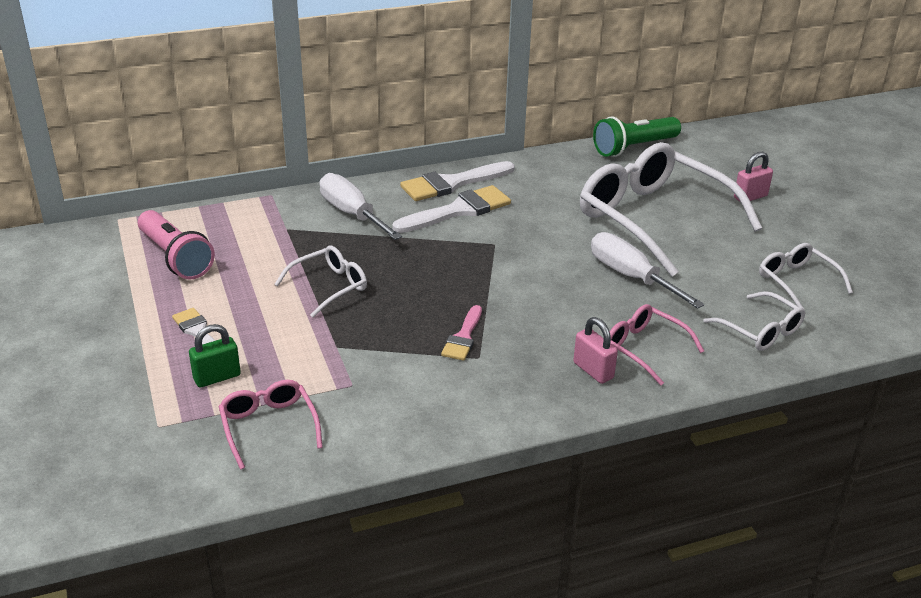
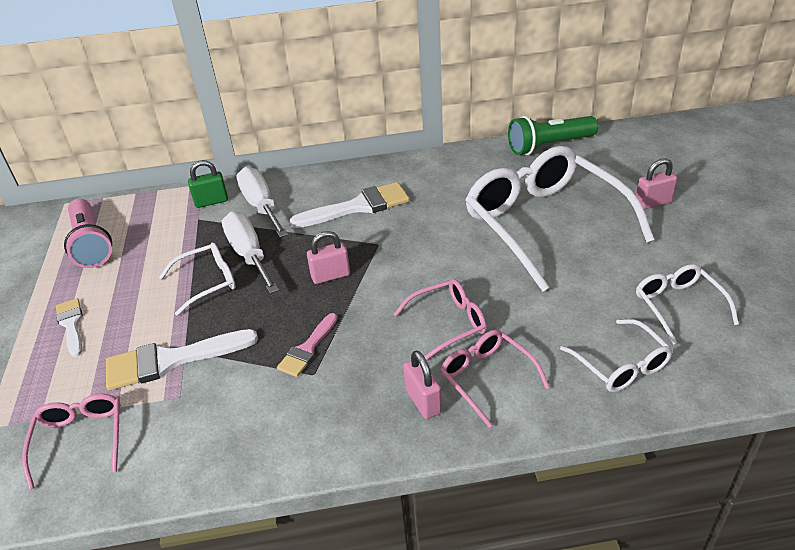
camera: 15 degrees right, 5 degrees up
(217, 377) = (63, 376): green padlock -> green padlock (211, 201)
(452, 183) = (363, 178): white brush -> white brush (171, 360)
(458, 274) = (330, 276): none -> pink padlock
(592, 308) = (448, 323): none -> pink glasses
(631, 276) = (500, 288): white screwdriver -> white screwdriver (249, 254)

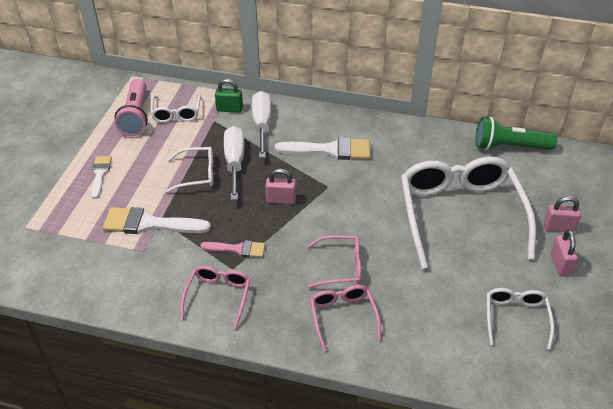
camera: 20 degrees right, 5 degrees up
(80, 439) = (75, 256): pink glasses -> pink glasses (218, 296)
(307, 349) = (237, 249): pink brush -> pink brush turned 135 degrees counterclockwise
(423, 401) = (292, 315): pink padlock -> pink padlock (560, 264)
(621, 365) = (441, 344): white glasses -> white glasses (176, 113)

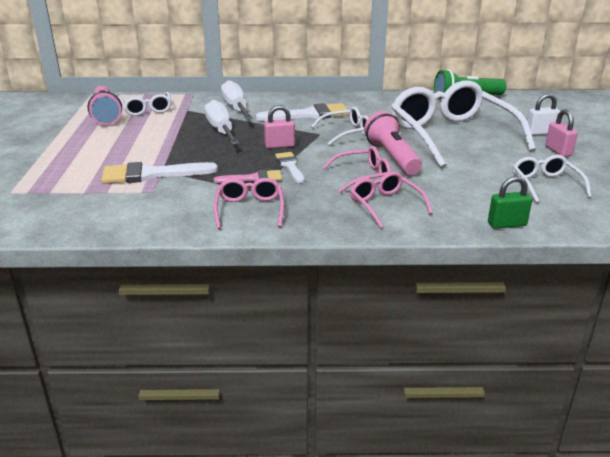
camera: 15 degrees left, 15 degrees down
(100, 174) = (83, 151): white brush -> white brush (290, 166)
(197, 174) = (187, 140): white glasses -> white glasses (347, 132)
(229, 109) = (199, 103): green padlock -> green padlock (506, 224)
(382, 241) = (392, 157): none -> pink flashlight
(558, 227) = (540, 132): pink padlock -> white padlock

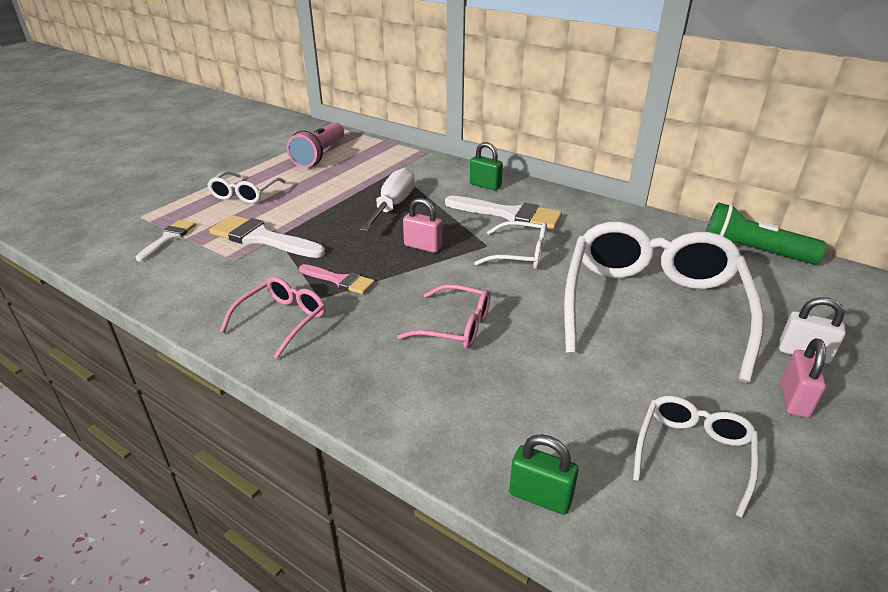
camera: 35 degrees right, 5 degrees up
(147, 109) = (361, 159): white glasses -> white glasses (245, 194)
(236, 108) = (444, 182): white screwdriver -> none
(268, 103) = (485, 185): none -> green padlock
(290, 166) = (397, 278): white brush -> white brush (168, 238)
(385, 205) = (424, 382): pink glasses -> none
(392, 157) = (527, 311): pink flashlight -> none

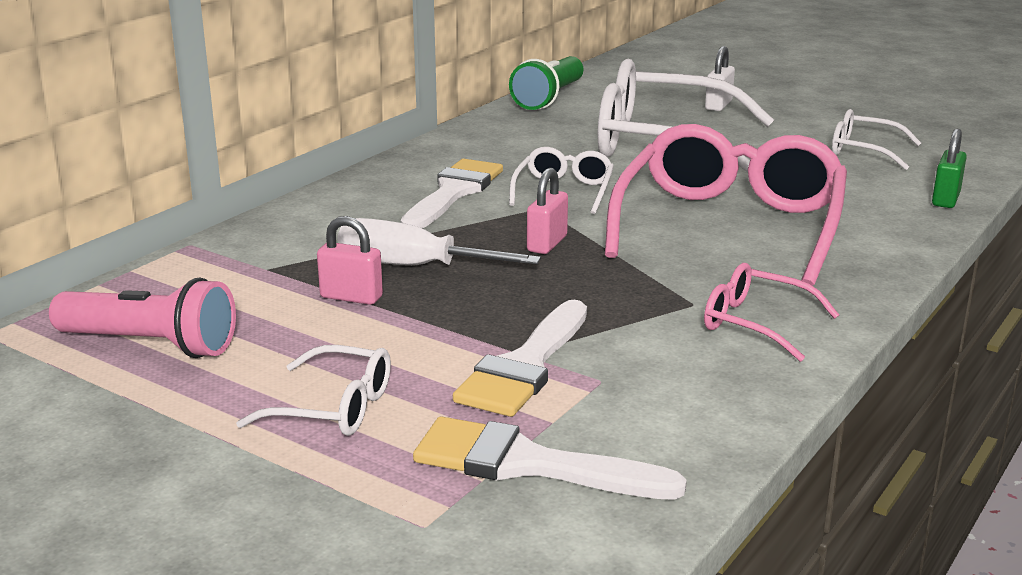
camera: 90 degrees left, 10 degrees down
(168, 238) = (528, 464): white brush -> white brush, size x1.69
(340, 280) = (648, 293): pink brush -> none
(455, 326) = (730, 226): pink glasses -> pink glasses, size x2.13
(485, 185) = (352, 204): green padlock -> none
(794, 399) = (781, 116): pink padlock -> pink padlock (351, 297)

